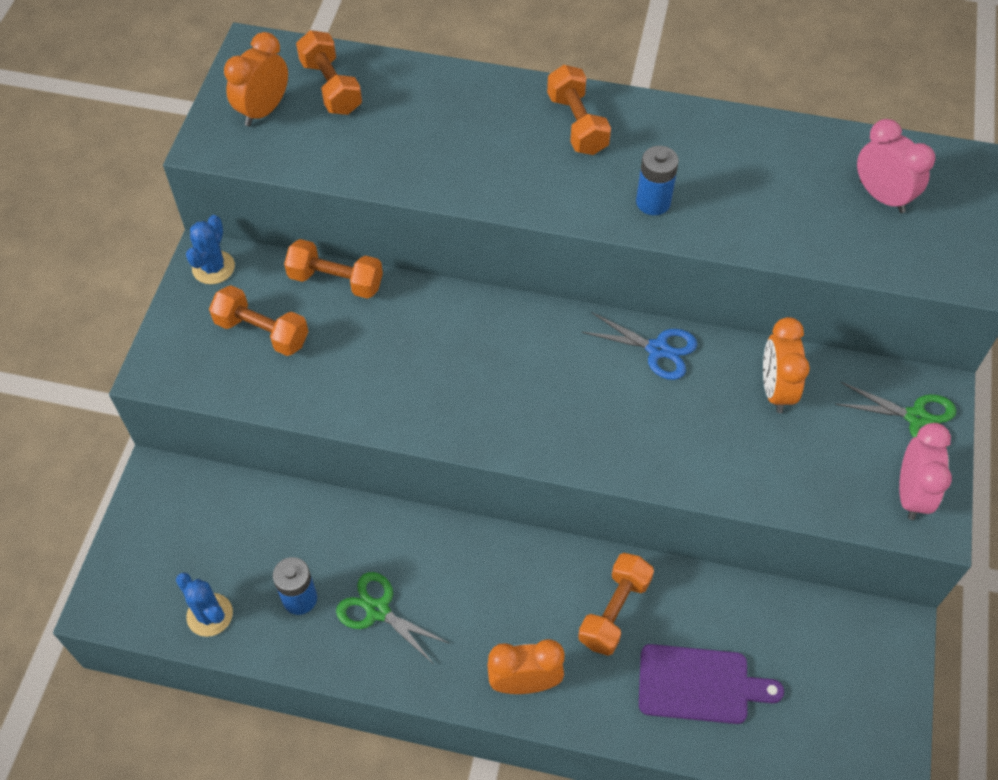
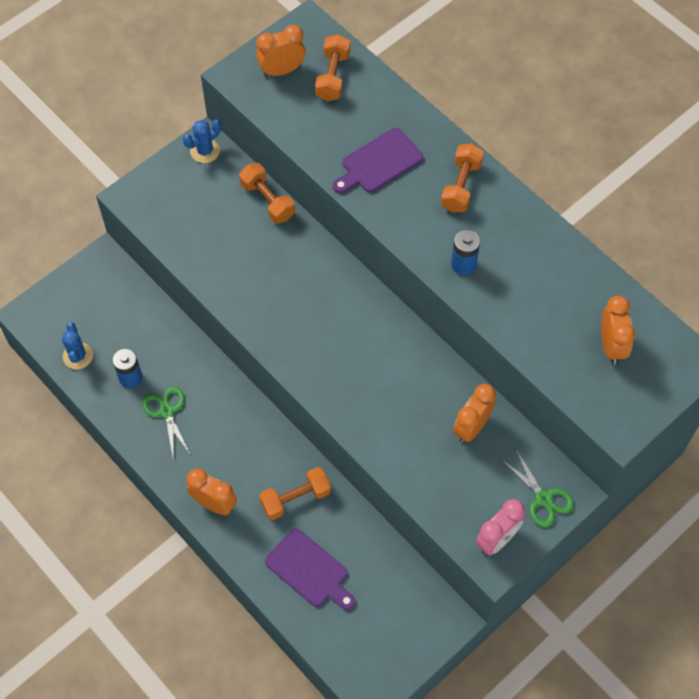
camera: 35 degrees right, 5 degrees up
(262, 332) = (203, 208): orange dumbbell -> none
(464, 148) = (379, 163): none -> purple cutting board
(657, 349) = (421, 358): blue scissors -> none
(882, 196) = (611, 346): pink clock -> orange clock

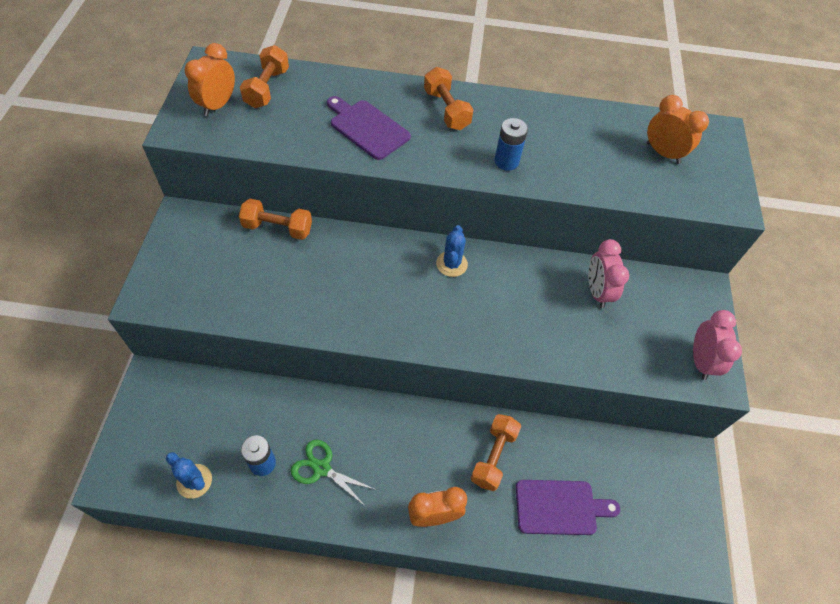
camera: 45 degrees left, 5 degrees down
(205, 151) = (186, 222): blue cactus -> blue cactus (451, 264)
(333, 76) = (267, 88): orange dumbbell -> orange dumbbell turned 45 degrees clockwise
(379, 163) = (367, 128): purple cutting board -> purple cutting board turned 120 degrees clockwise
(471, 427) = (597, 292): orange clock -> pink clock
(543, 498) = (695, 306): green scissors -> none

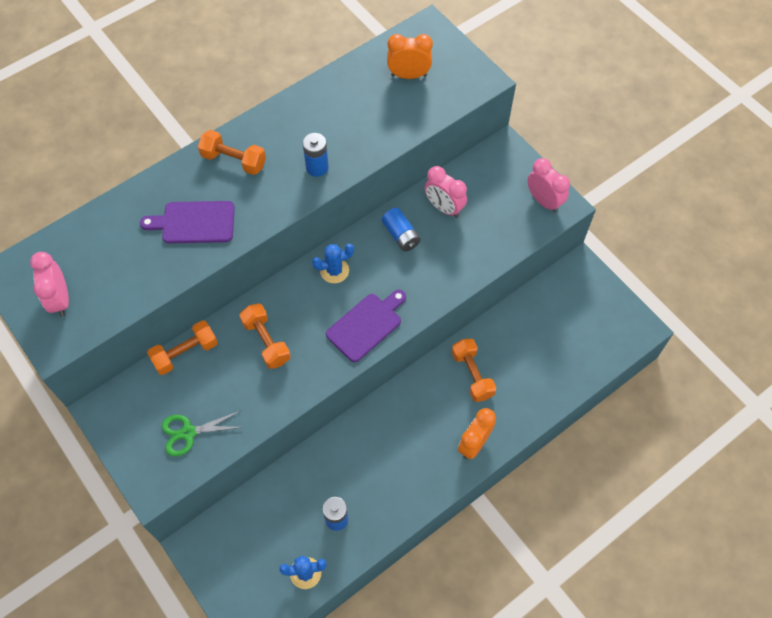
camera: 40 degrees left, 5 degrees up
(218, 105) = (60, 300): orange clock -> pink clock
(267, 88) = (81, 254): orange dumbbell -> orange dumbbell (266, 341)
(321, 468) = (377, 484): green scissors -> green scissors (188, 433)
(451, 264) = (334, 271): blue cactus -> blue cactus turned 75 degrees counterclockwise
(536, 282) = (401, 235): none -> blue battery
(559, 507) = (538, 368): purple cutting board -> purple cutting board (366, 325)

